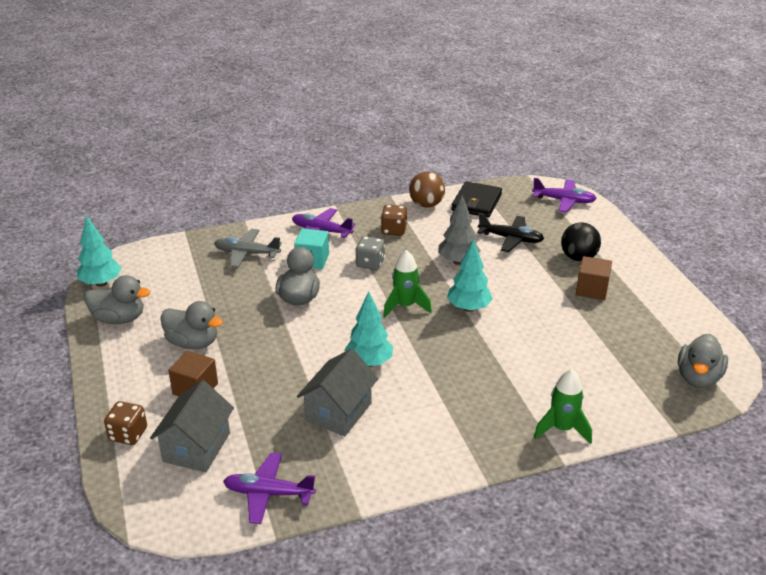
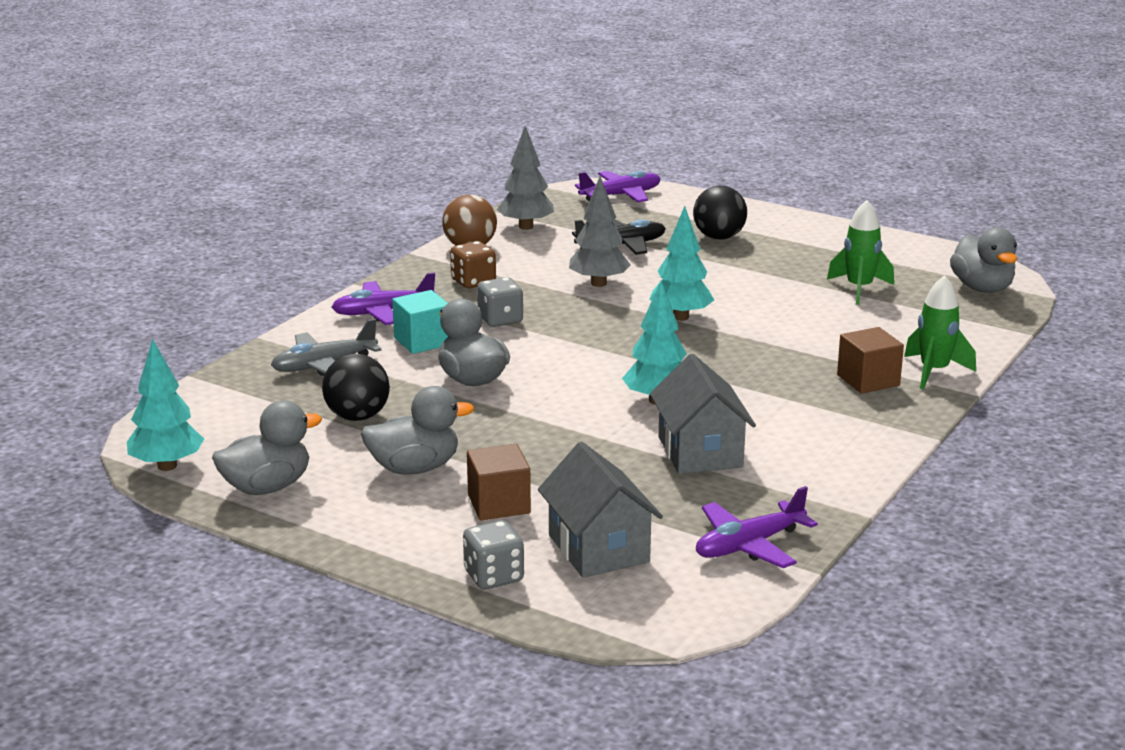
camera: 40 degrees left, 10 degrees down
(128, 434) = (494, 576): brown dice -> grey dice
(215, 295) = (357, 416): none -> black ball
(405, 306) = (610, 341): green rocket -> green rocket (859, 289)
(476, 202) = (526, 227): black wallet -> grey tree
(592, 289) = (776, 258): brown cube -> brown cube (868, 380)

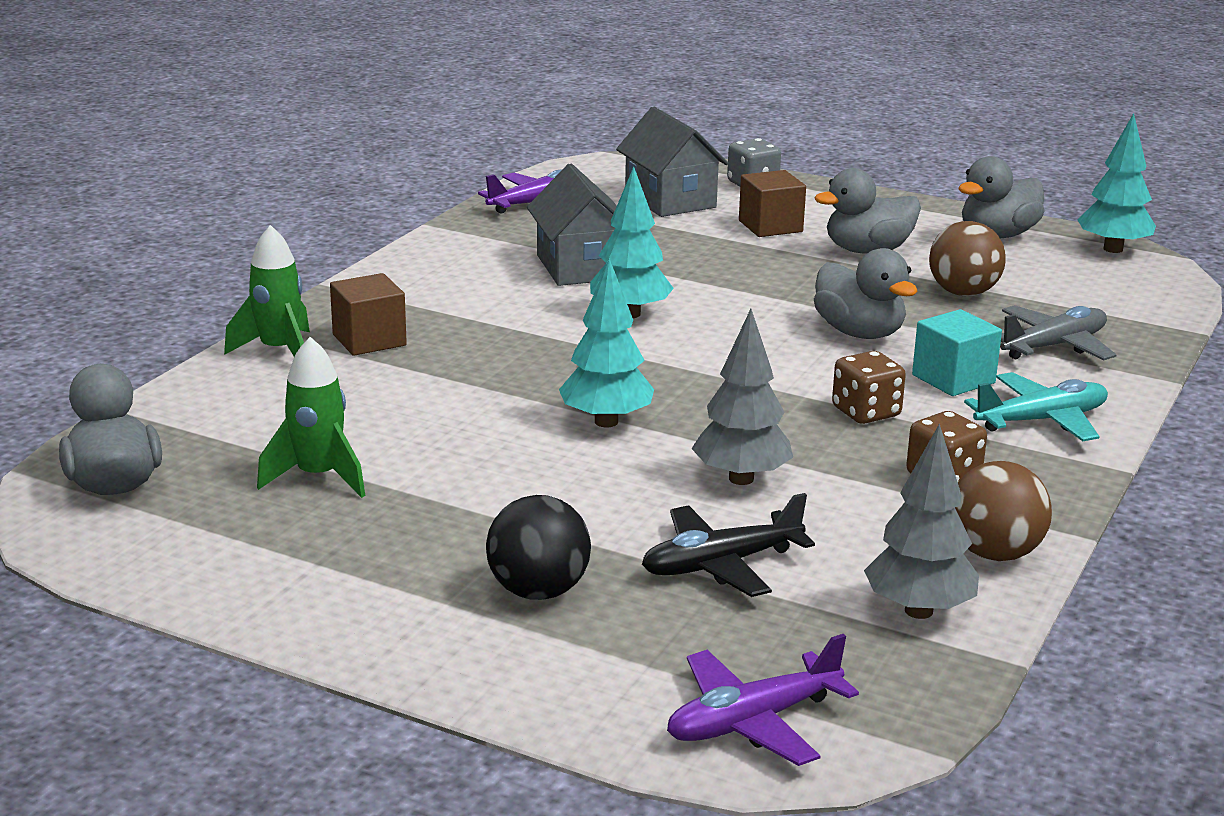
camera: 175 degrees right, 0 degrees up
(357, 416) = (963, 293): black ball -> brown ball
(383, 312) = (1041, 420): purple plane -> turquoise plane
(500, 319) = (866, 412): grey dice -> brown dice

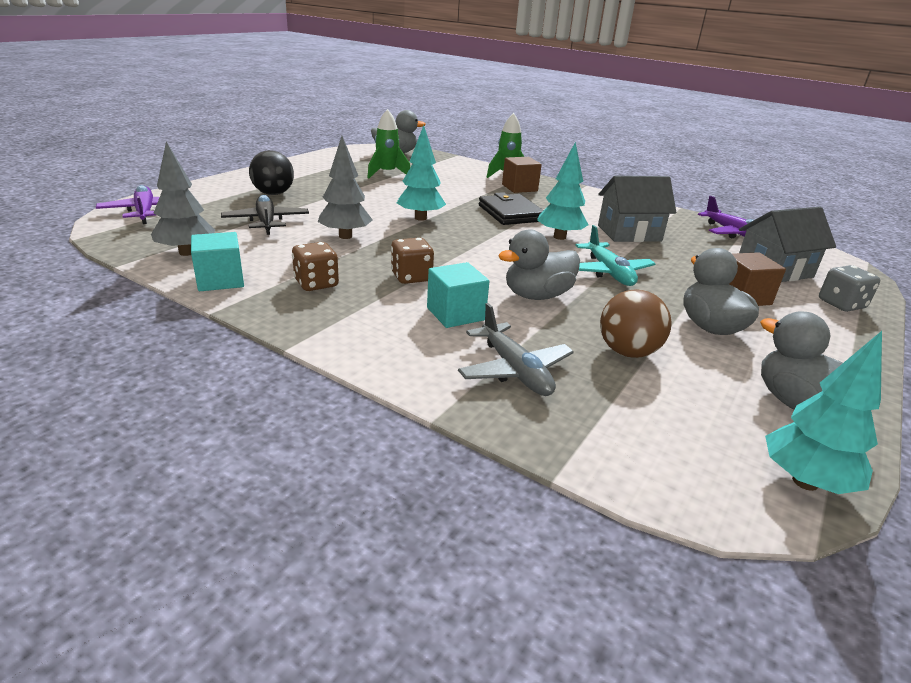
camera: 95 degrees right, 5 degrees up
(533, 348) = (510, 213): none -> black wallet
(994, 553) = (220, 280): brown ball -> turquoise cube
(1041, 420) = (378, 332): turquoise plane -> turquoise plane (609, 272)

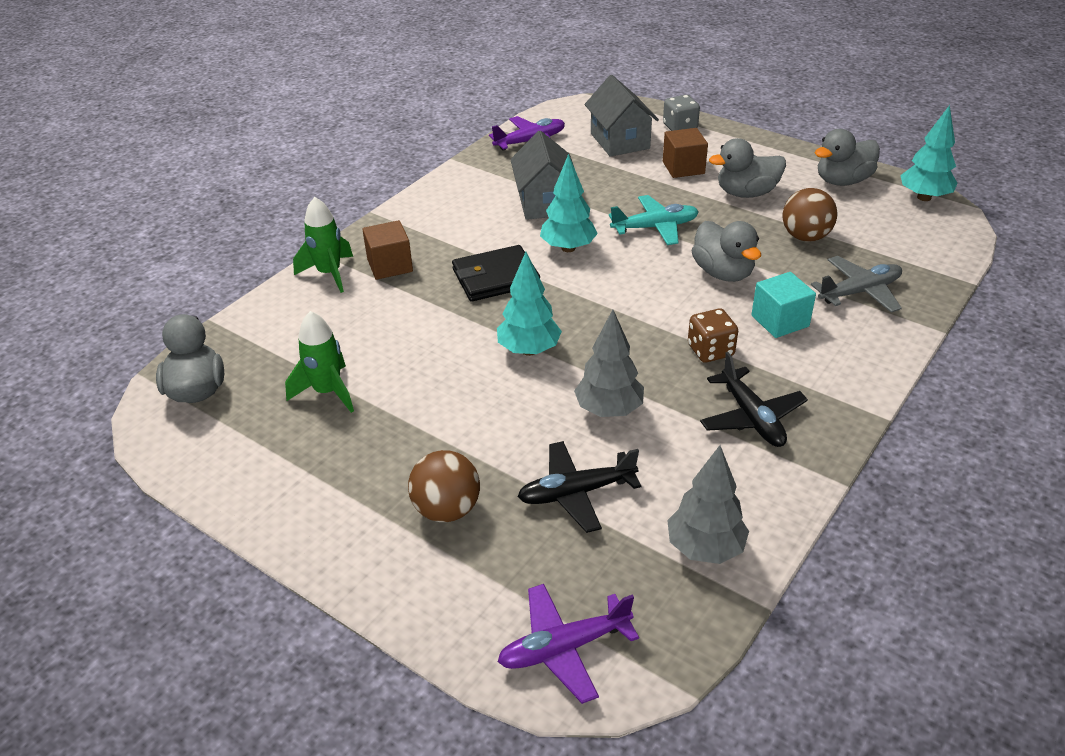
camera: 85 degrees left, 10 degrees up
(220, 280) = (772, 495): turquoise cube -> none
(273, 193) = (447, 509): black ball -> brown ball
(316, 283) = (751, 417): brown dice -> black plane

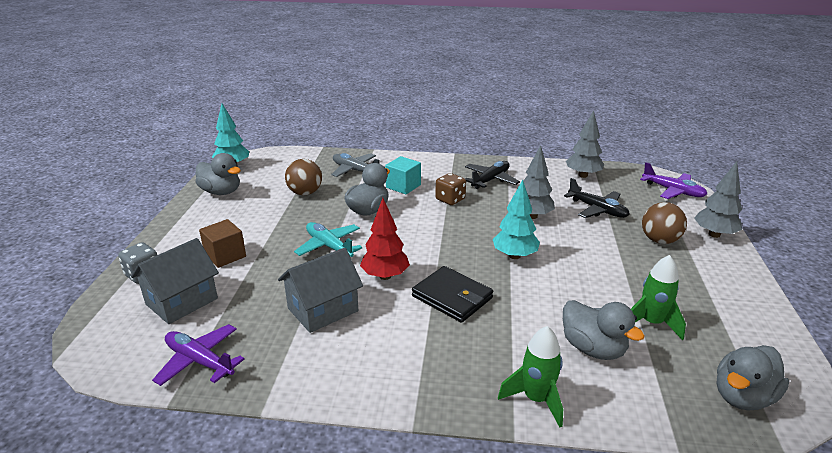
camera: 120 degrees left, 10 degrees down
(390, 265) = (488, 364): brown cube -> none
(405, 590) = (714, 234): none -> grey tree
(568, 248) = (385, 276): turquoise tree -> red tree
(746, 193) = (256, 222): grey duck -> grey duck (593, 348)

